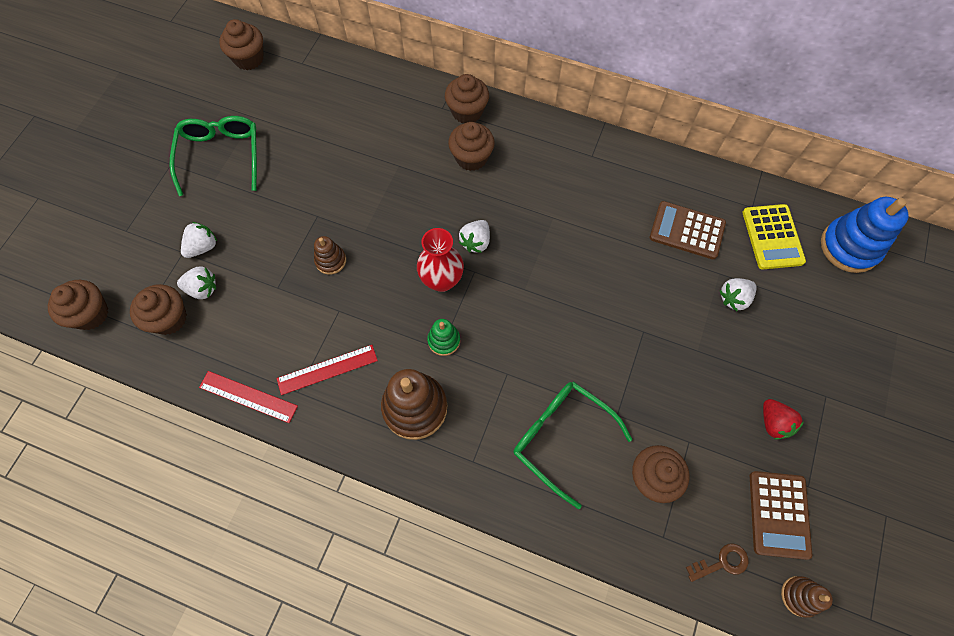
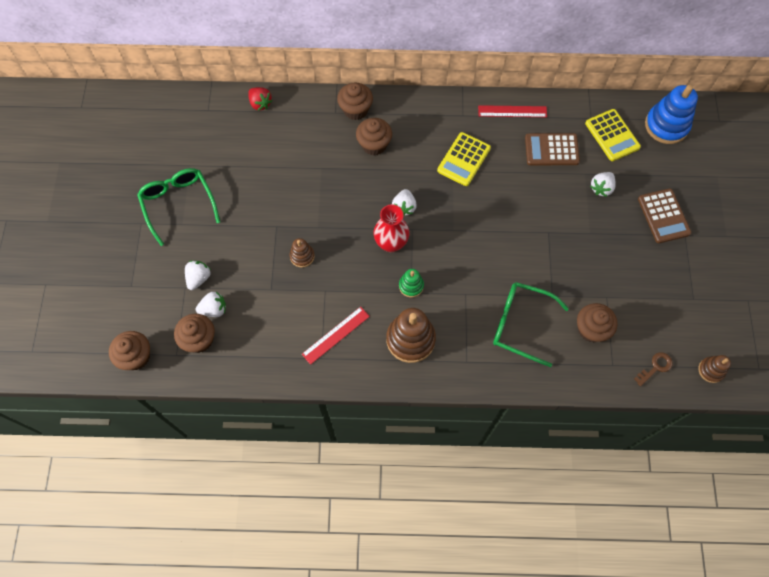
camera: 20 degrees left, 0 degrees up
(248, 397) = (286, 374): red ruler -> red ruler (512, 111)
(249, 58) = (163, 119): brown cupcake -> none
(572, 208) = (464, 159): none -> yellow calculator
(773, 423) = (657, 265): red strawberry -> red strawberry (260, 103)
(779, 514) = (681, 323): brown calculator -> brown calculator (663, 216)

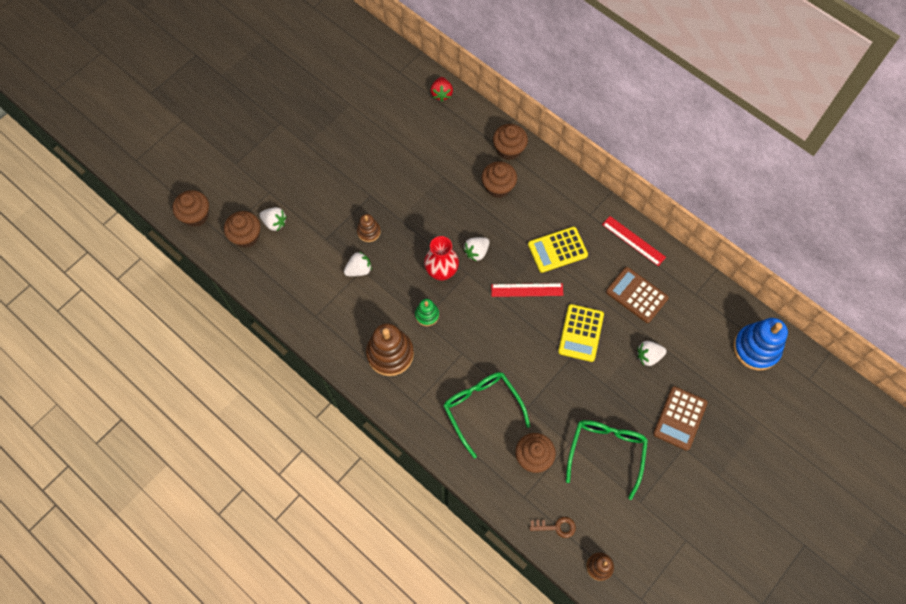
camera: 40 degrees right, 0 degrees up
(178, 204) = (317, 128): green glasses -> green glasses (606, 452)
(199, 278) = (284, 192): white strawberry -> white strawberry (359, 270)
(335, 335) = (340, 307): red ruler -> red ruler (527, 290)
(612, 135) = (700, 321): yellow calculator -> yellow calculator (581, 333)

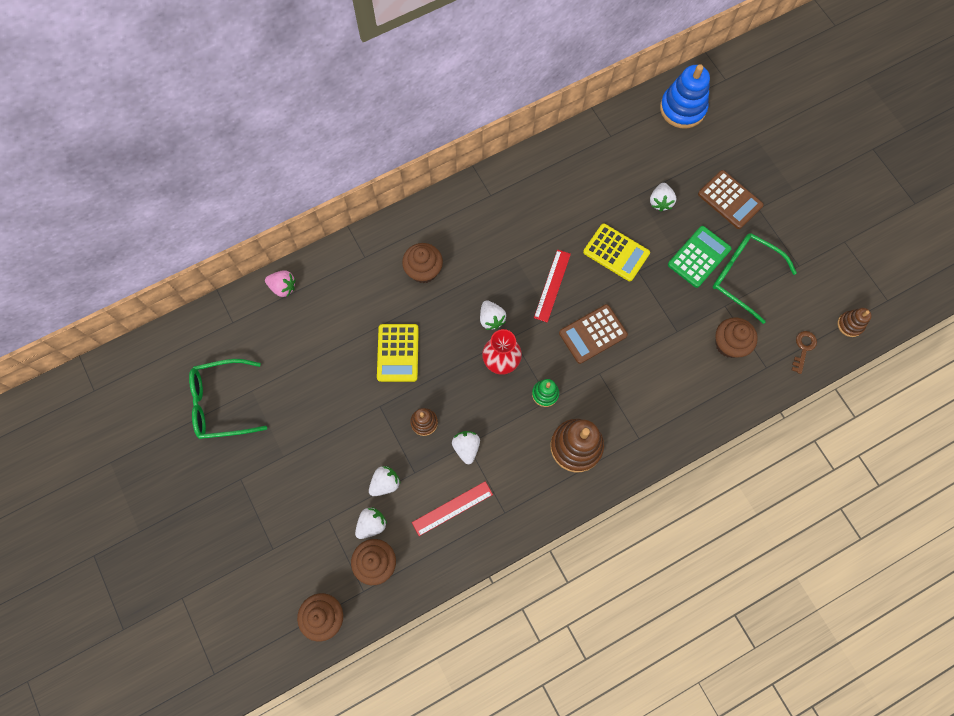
camera: 70 degrees left, 5 degrees up
(310, 221) = (385, 483): none -> white strawberry
(441, 94) = (283, 287): red strawberry -> pink strawberry
(482, 409) = (665, 375): green glasses -> green glasses (222, 403)
(509, 149) = (383, 243): brown cupcake -> none
(557, 250) = (518, 240): yellow calculator -> yellow calculator (398, 353)
(608, 406) = (699, 257): none -> green calculator
(633, 241) = (535, 167): red ruler -> red ruler (452, 508)
(636, 295) = (594, 187): brown calculator -> brown calculator (593, 334)

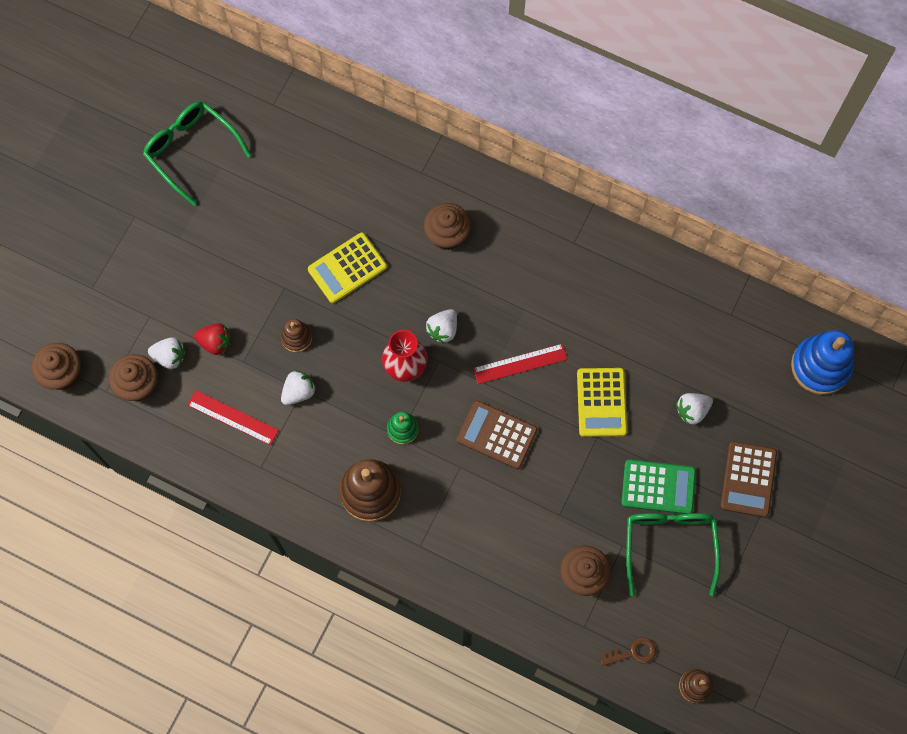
camera: 55 degrees right, 0 degrees up
(283, 287) = (338, 122): pink strawberry -> none
(385, 483) = (215, 342): white strawberry -> red strawberry

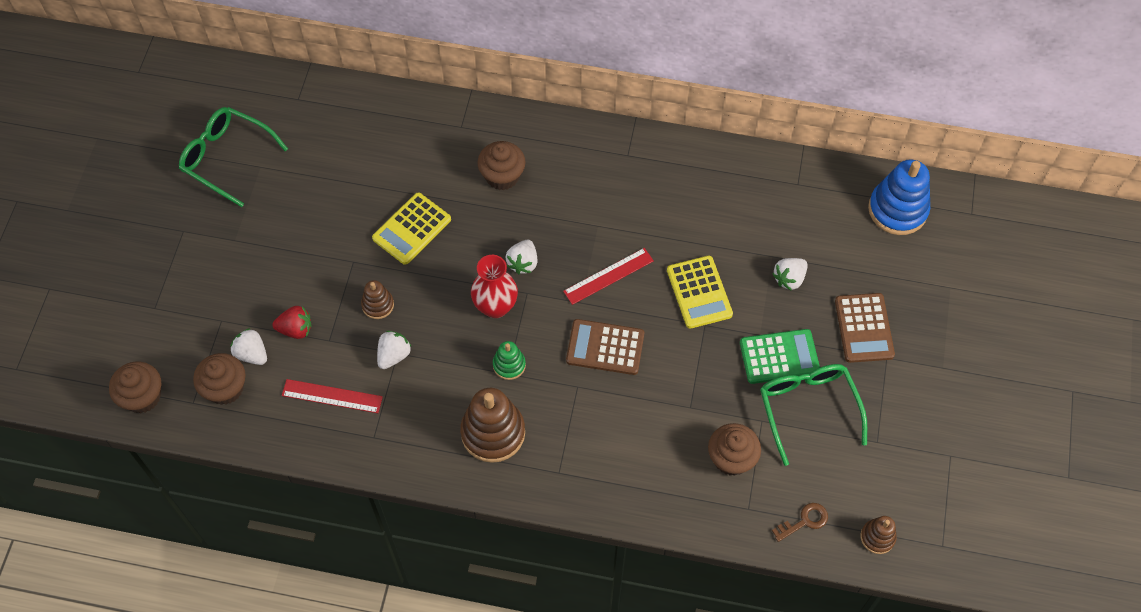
camera: 15 degrees left, 10 degrees down
(170, 357) = (252, 354): white strawberry -> white strawberry turned 135 degrees counterclockwise

